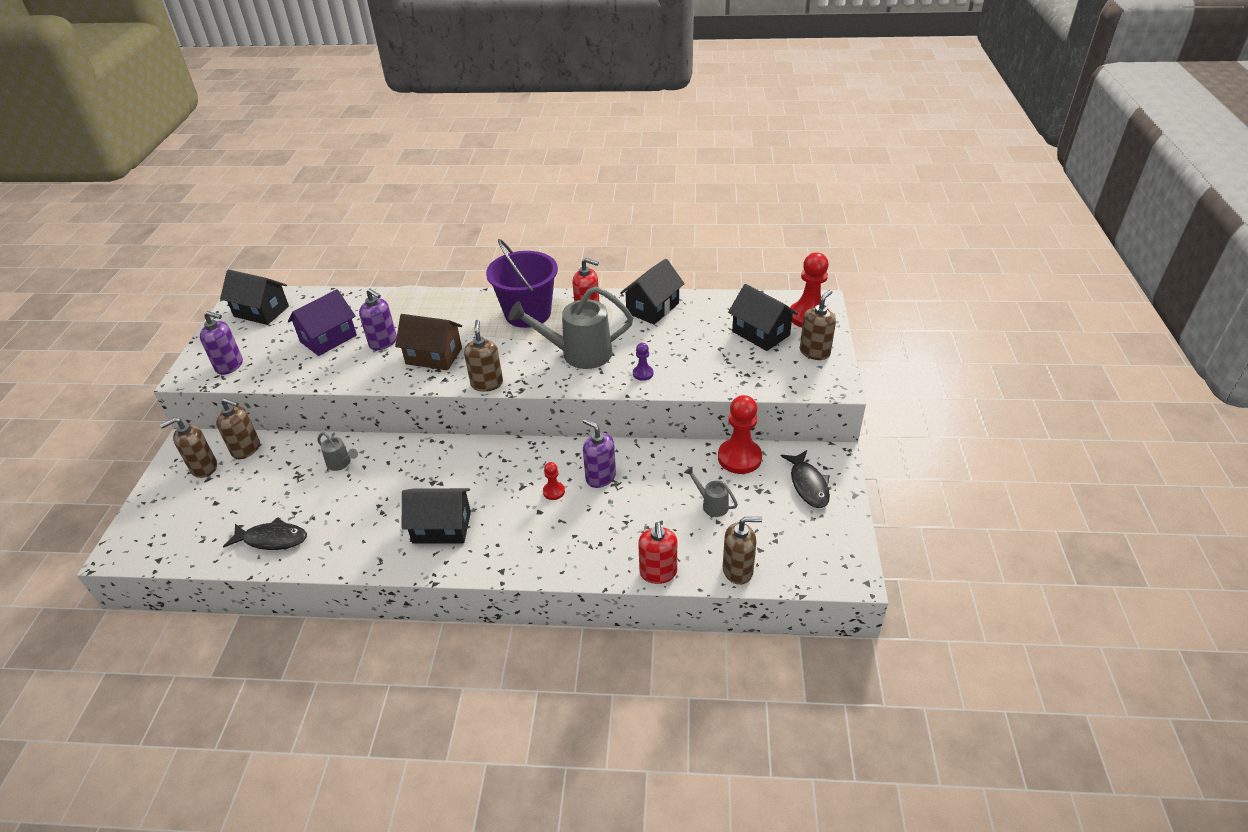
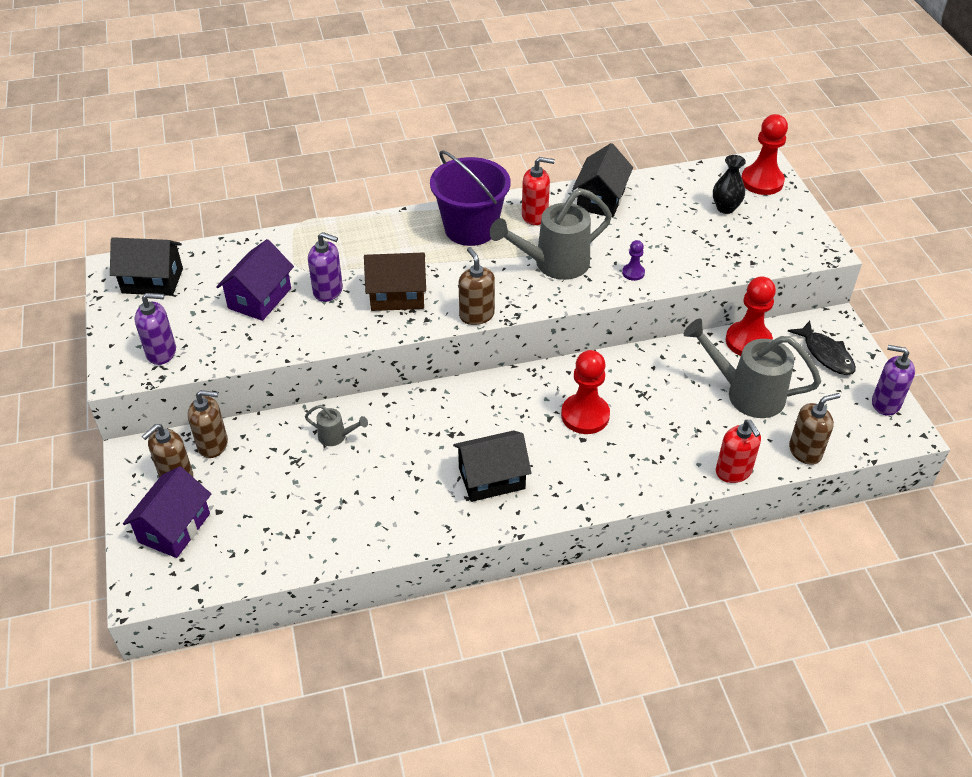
camera: 20 degrees left, 5 degrees up
(175, 508) = (174, 528): none -> purple house
(272, 539) = (313, 534): black fish -> none
(554, 491) = (585, 415): red pawn -> red pawn, size x2.06
(600, 477) = (623, 390): purple soap dispenser -> purple soap dispenser (885, 403)
(712, 504) = (747, 394): grey watering can -> grey watering can, size x2.12
(761, 333) = (725, 208): black house -> black vase
(814, 352) = (788, 218): brown soap dispenser -> none

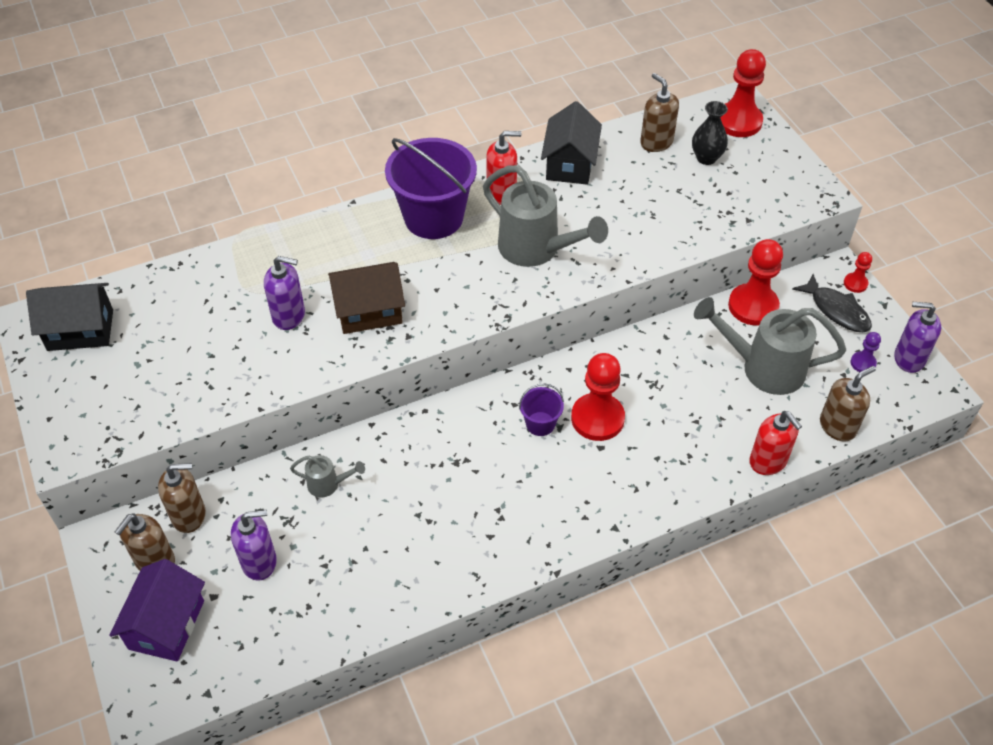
camera: 10 degrees left, 5 degrees up
(162, 352) = (112, 419): purple soap dispenser -> purple soap dispenser (259, 562)
(259, 298) = (211, 335): purple house -> none
(476, 315) = (463, 323): brown soap dispenser -> brown soap dispenser (656, 142)
(491, 478) = (511, 509): black house -> none
(533, 413) = (540, 424): none -> purple bucket
(554, 264) = (536, 249): grey watering can -> grey watering can turned 105 degrees counterclockwise
(633, 273) = (623, 249): purple pawn -> purple pawn (863, 363)
(848, 334) = (855, 283): none -> red pawn

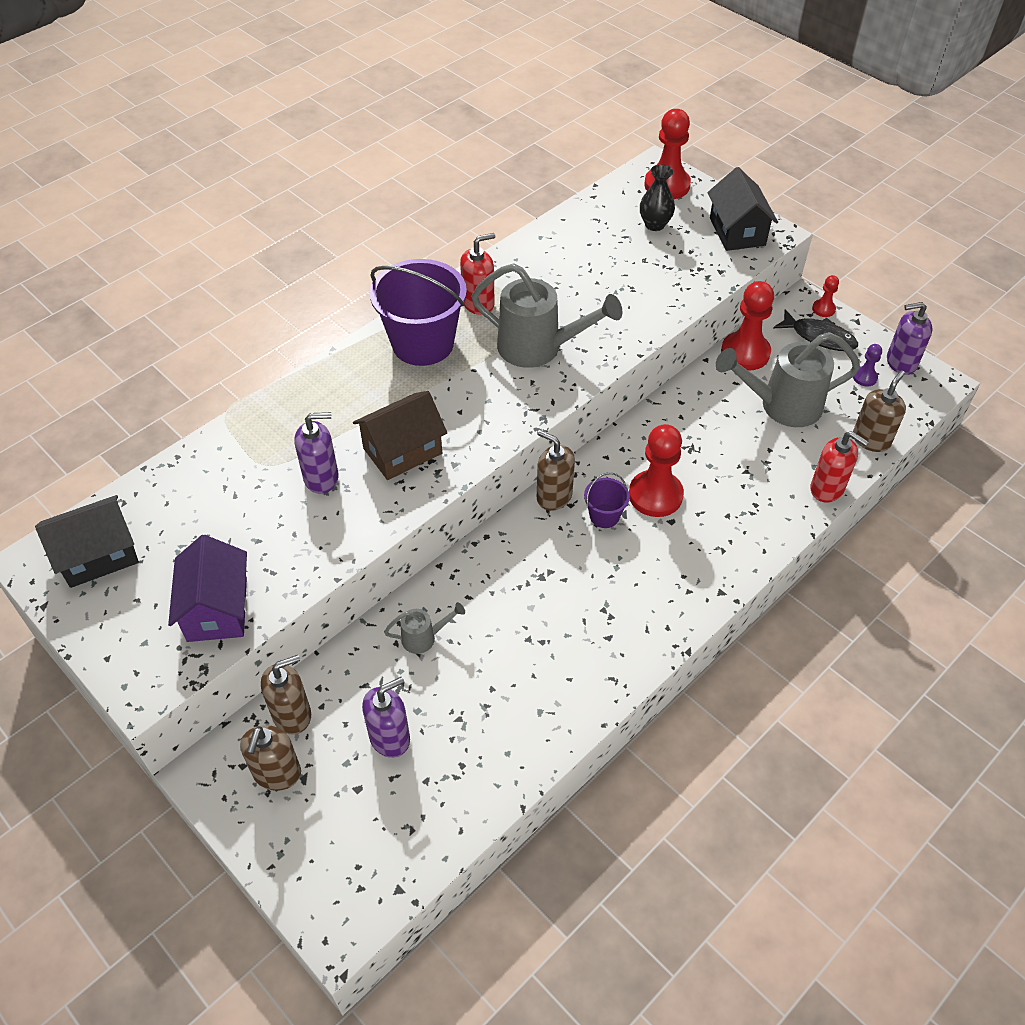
camera: 20 degrees left, 0 degrees up
(166, 625) = (321, 834): purple house -> purple house (217, 609)
(570, 164) = (530, 260): black house -> black house (737, 231)
(656, 142) = (601, 221): brown soap dispenser -> brown soap dispenser (554, 496)

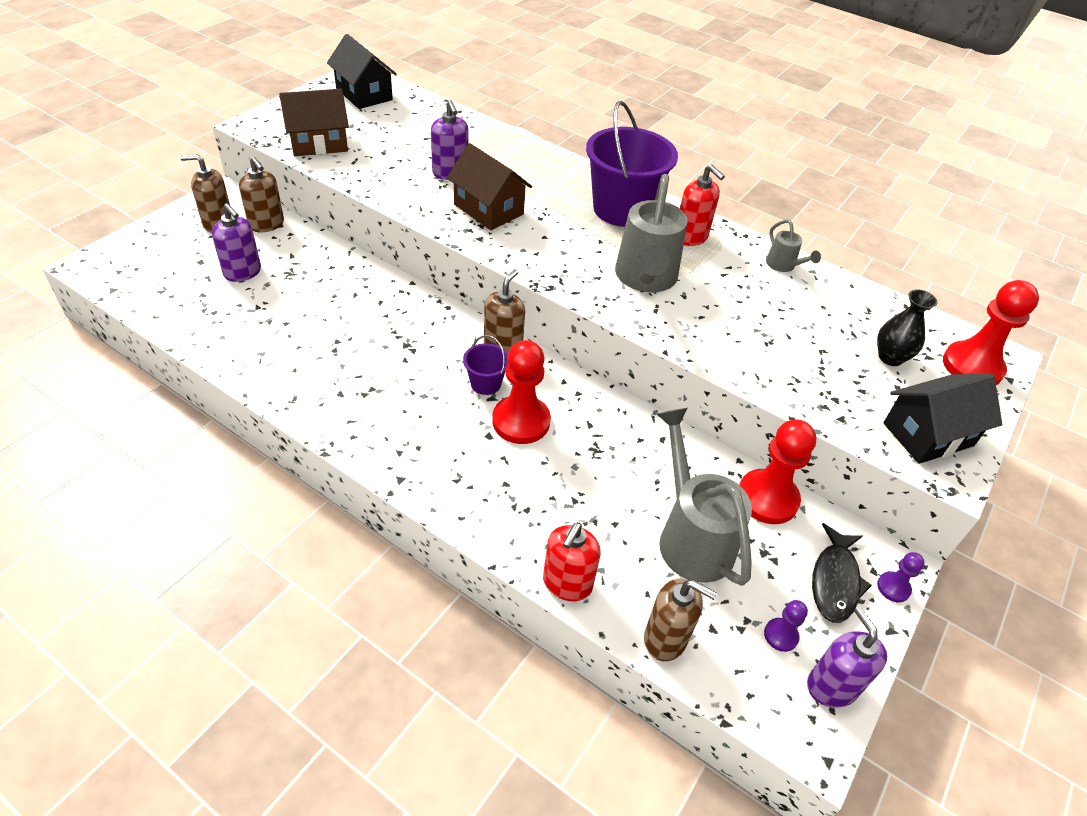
camera: 75 degrees right, 5 degrees down
(217, 609) = (318, 143): purple house -> brown house
(423, 638) = (336, 280): grey watering can -> grey watering can (783, 265)
(823, 309) = (893, 587): red pawn -> purple pawn

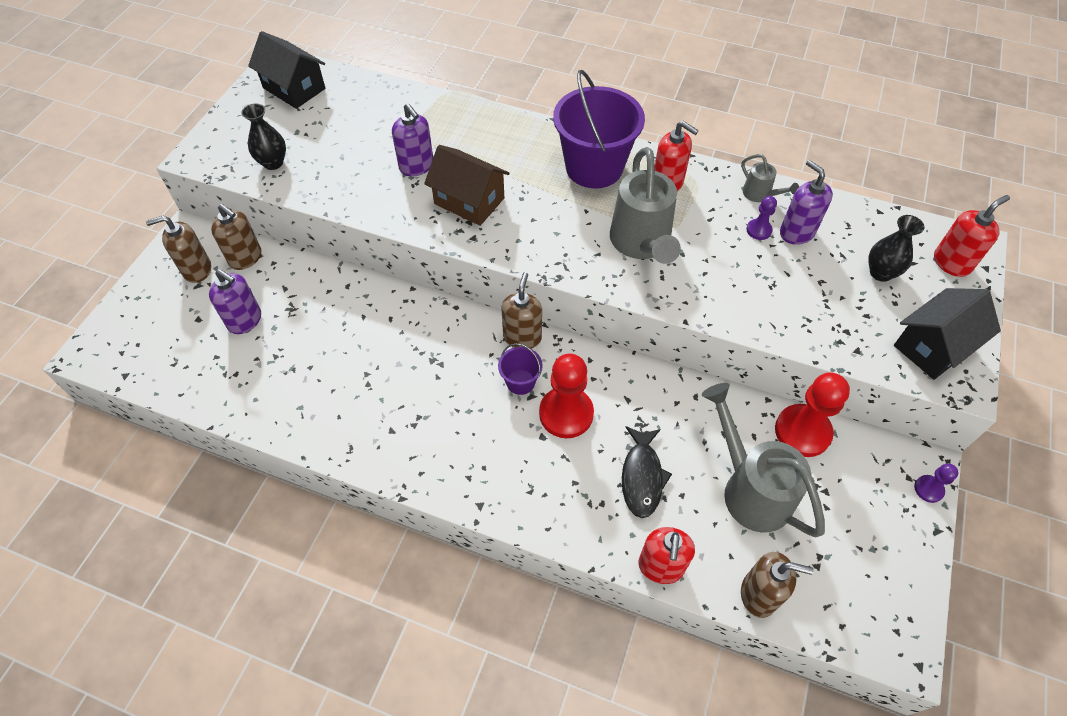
camera: 10 degrees left, 10 degrees up
(318, 143) = (273, 163): brown house -> black vase
(781, 635) = (851, 562): purple pawn -> purple pawn (759, 230)
(831, 686) = (904, 597): purple soap dispenser -> purple soap dispenser (796, 232)
(835, 581) = (880, 497): black fish -> black fish (642, 477)
(972, 366) = (951, 263): red pawn -> red soap dispenser

